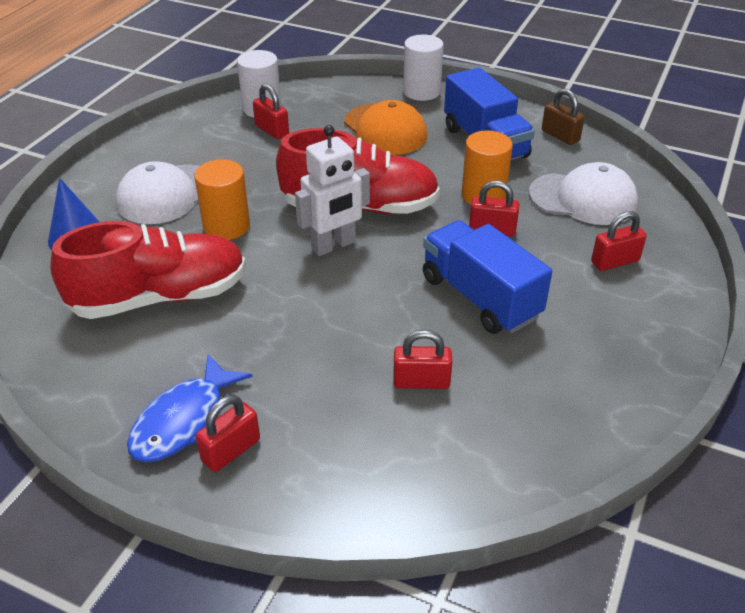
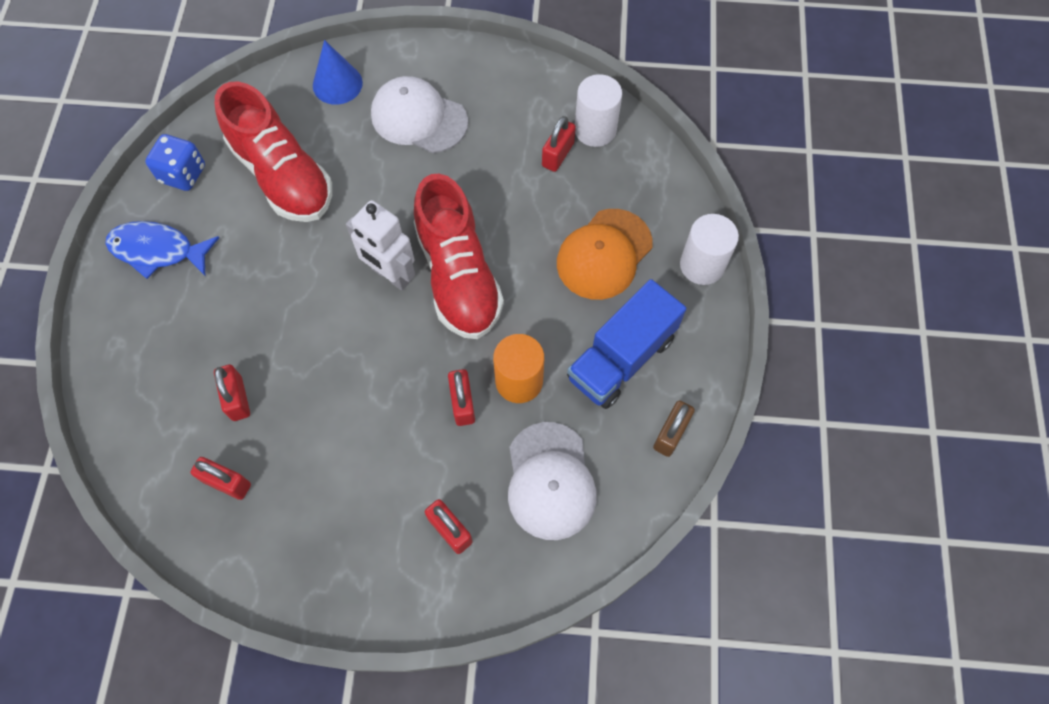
camera: 70 degrees right, 25 degrees up
(91, 379) = (183, 174): none -> blue dice
(226, 226) = (389, 182): orange cylinder -> none
(231, 450) = (137, 292): red padlock -> red padlock (227, 482)
(480, 297) = (356, 417): blue truck -> none

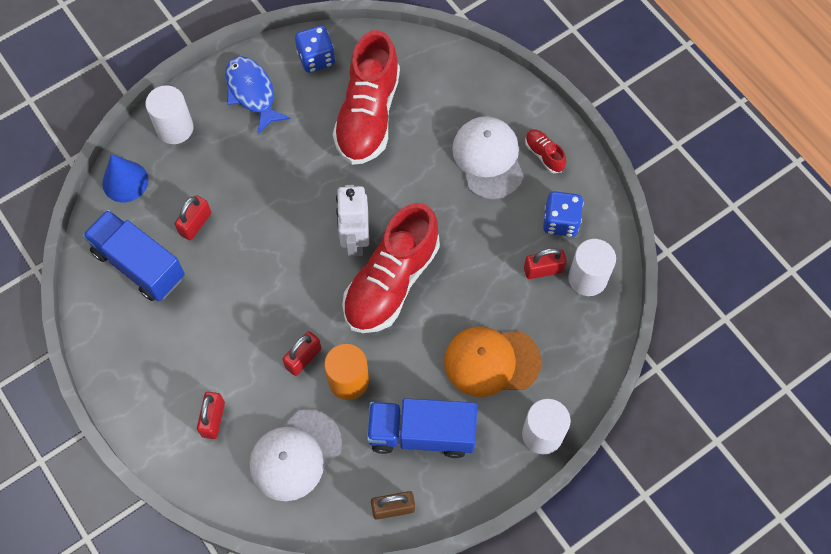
camera: 50 degrees right, 0 degrees up
(120, 344) = (175, 128): none -> white cylinder
(227, 482) = (139, 264): red padlock -> blue truck
(337, 84) = (467, 87): blue cone -> blue cone (125, 181)
(456, 77) = (544, 155): none -> red shoe
(527, 110) = (560, 221): none -> blue dice

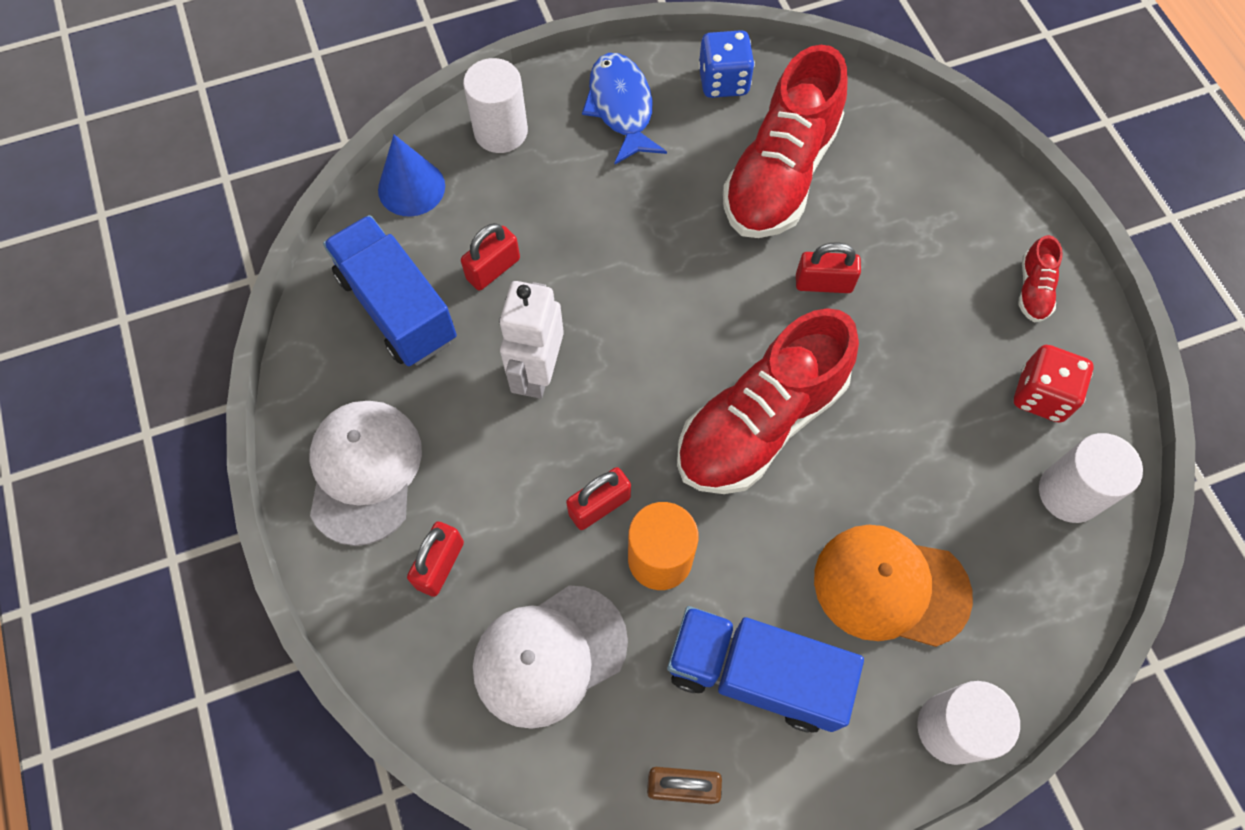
camera: 15 degrees right, 0 degrees up
(355, 240) = (719, 348): white robot -> white robot (537, 373)
(488, 158) = (946, 276): white cap -> white cap (364, 472)
(543, 270) = (1000, 462): red padlock -> red padlock (823, 283)
(544, 155) = (1033, 290): red shoe -> red shoe turned 150 degrees counterclockwise
(560, 221) = (1041, 395): blue dice -> red dice

